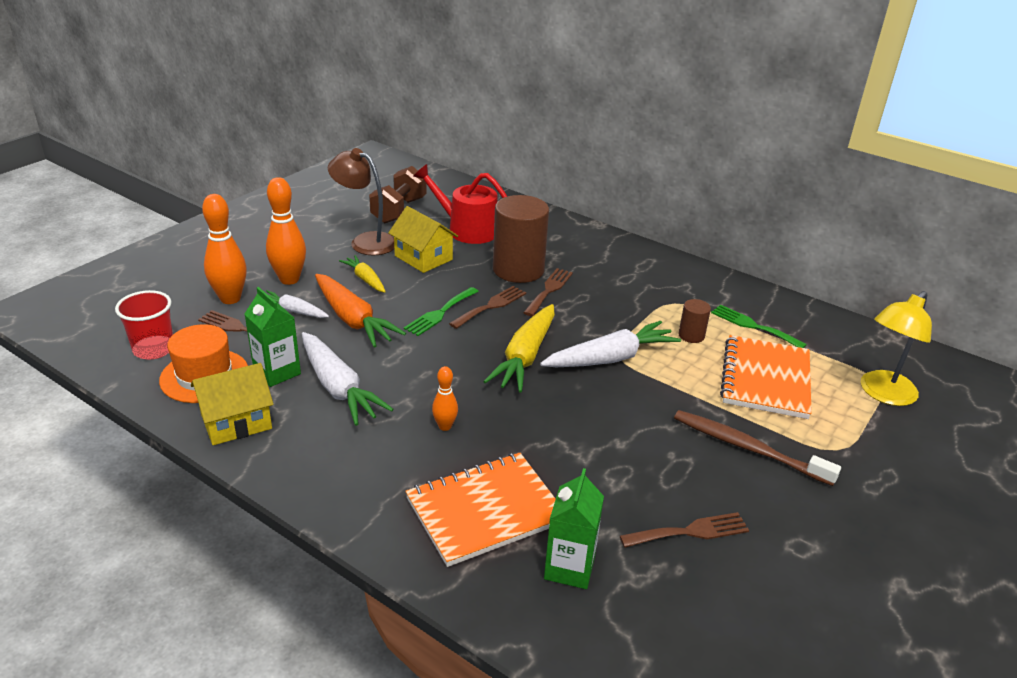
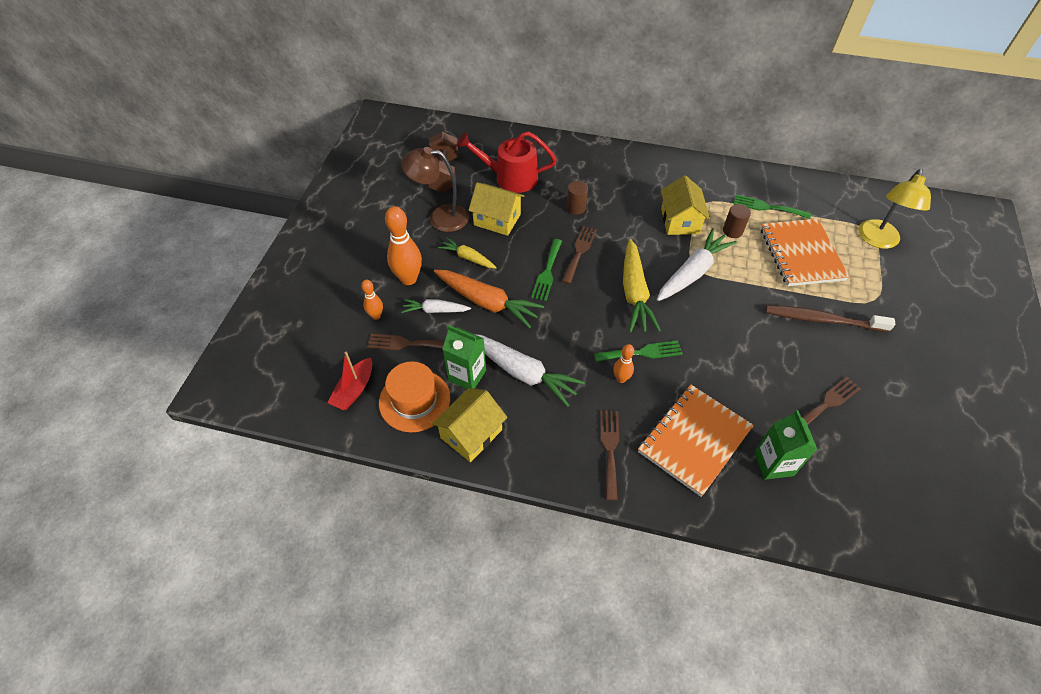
camera: 20 degrees left, 20 degrees up
(154, 349) = (354, 390): red cup -> red boat
(230, 299) = (376, 316): orange bowling pin -> orange bowling pin, size x0.54
(490, 411) = (642, 352): none -> green fork
(518, 270) = (576, 208): brown cylinder -> brown cylinder, size x0.46
(549, 290) = (611, 221): brown fork -> brown fork (610, 449)
(632, 310) = (680, 221): none -> yellow house

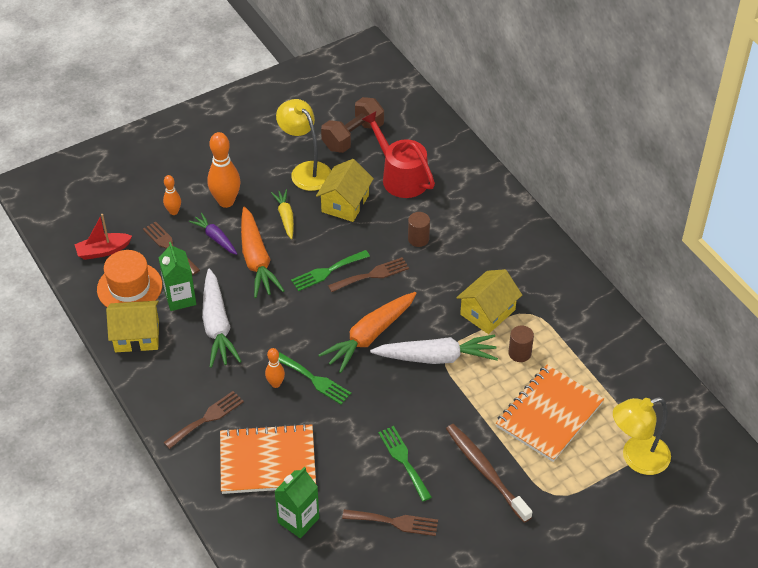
camera: 45 degrees right, 5 degrees down
(435, 310) = (215, 238): white carrot -> purple carrot
(440, 217) = (306, 171): brown lamp -> yellow lamp
(497, 219) = (345, 203): yellow house -> yellow house turned 45 degrees clockwise
(634, 293) = (369, 336): yellow carrot -> orange carrot
(767, 207) = (581, 358): green fork -> green fork (403, 460)

